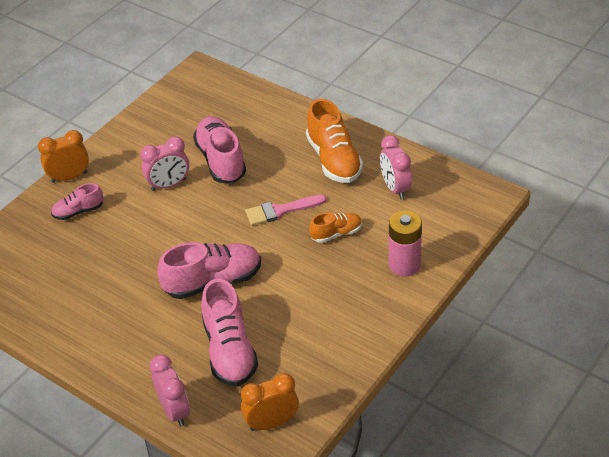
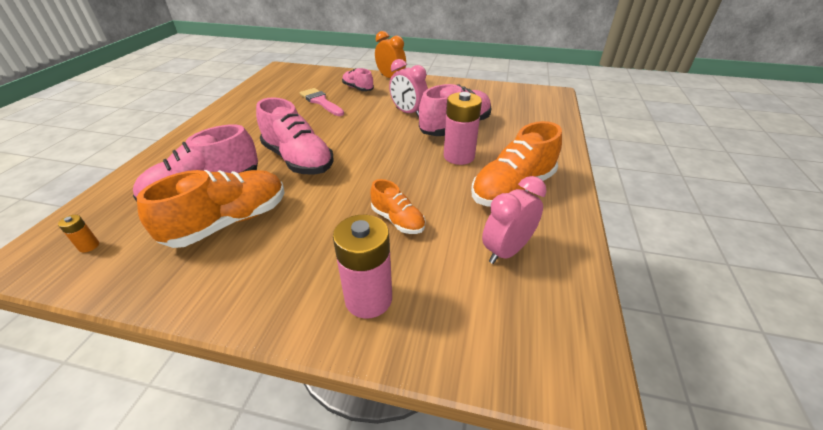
camera: 65 degrees right, 5 degrees down
(174, 411) = (128, 179): pink clock -> none
(271, 174) = (459, 156): none -> pink battery
(272, 423) = (89, 246): orange clock -> orange battery
(280, 211) = (411, 174): pink brush -> pink brush (320, 102)
(286, 333) = (229, 222): none -> orange shoe

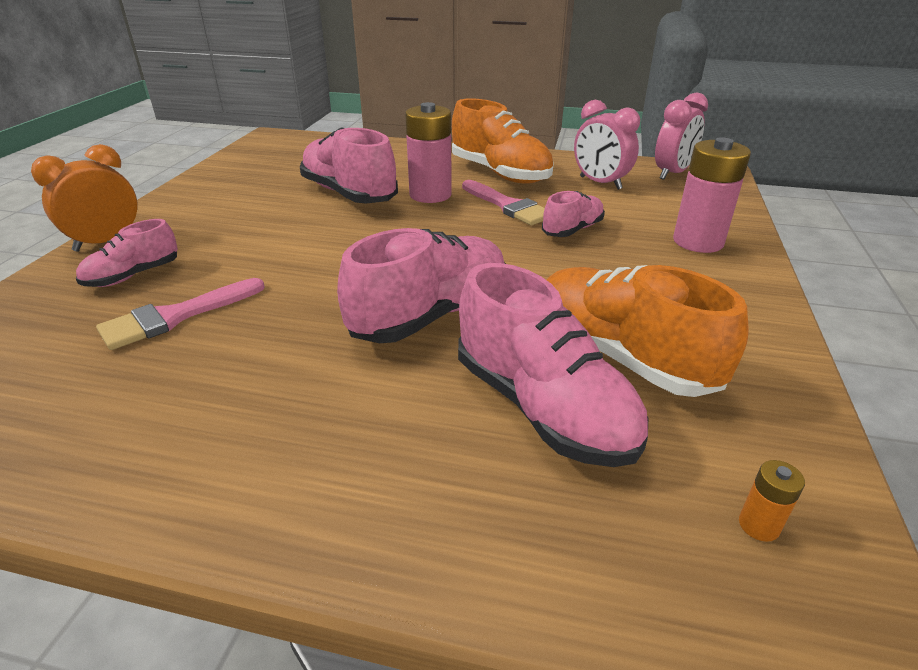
camera: 90 degrees left, 5 degrees down
(398, 220) = (572, 230): orange shoe -> pink shoe
(408, 112) = (283, 225): pink clock -> pink clock (672, 173)
(442, 190) = (508, 206): none -> pink brush

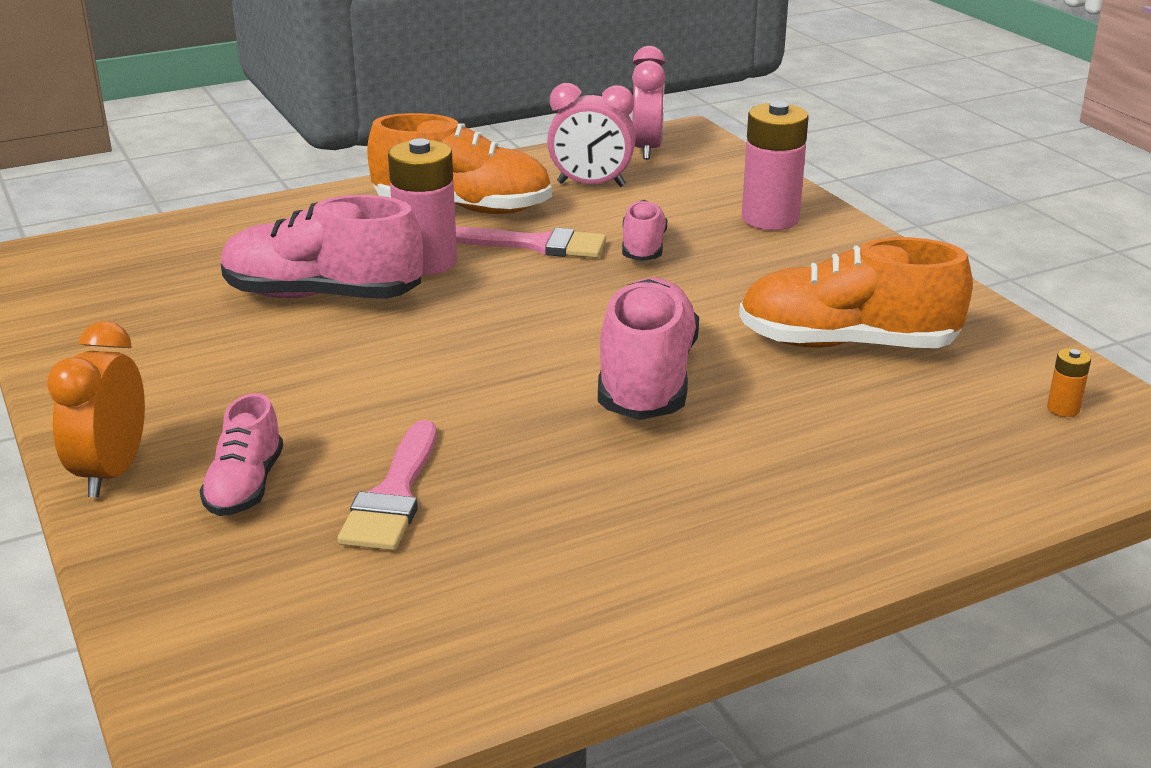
camera: 40 degrees left, 5 degrees down
(542, 407) = (847, 406): pink shoe -> none

